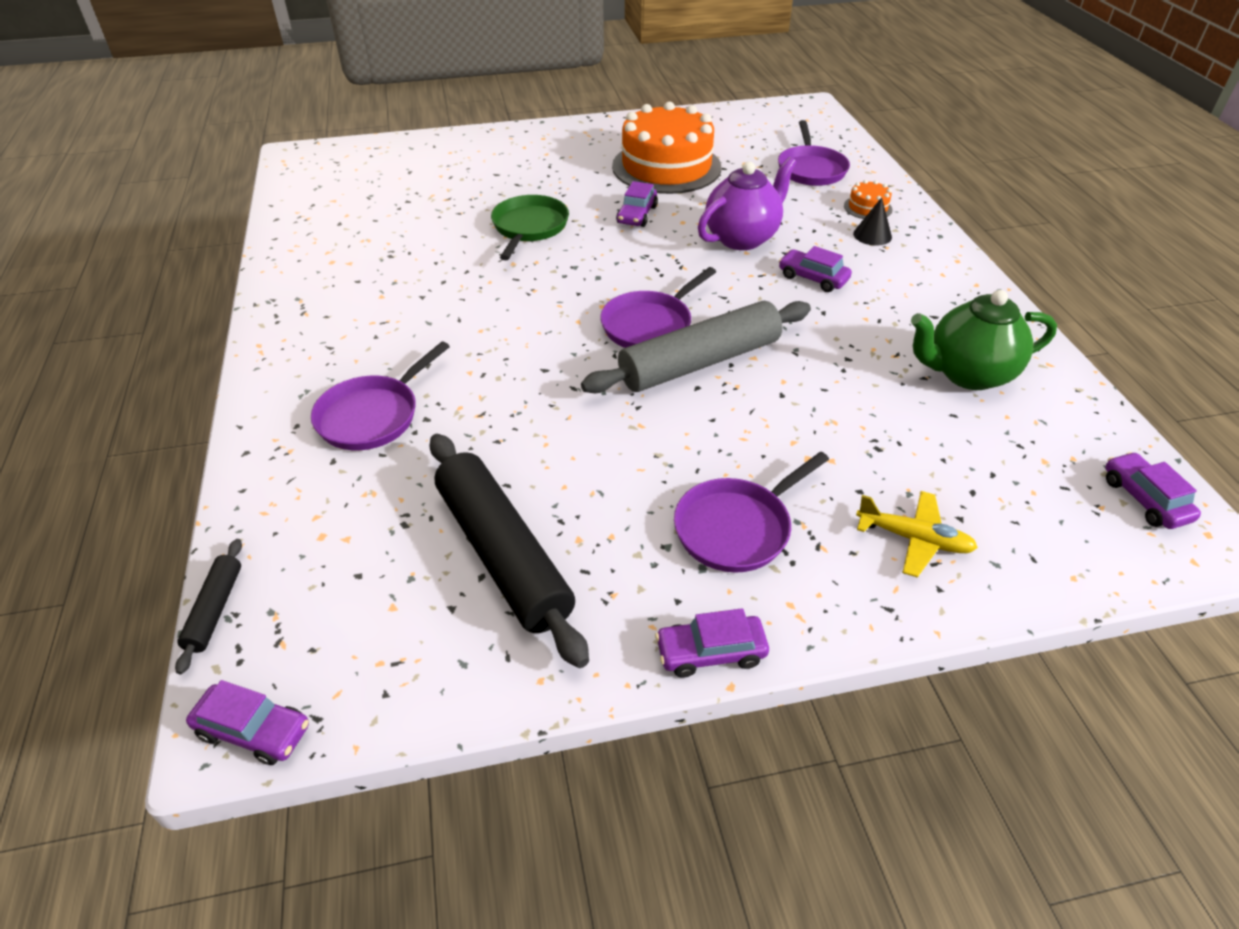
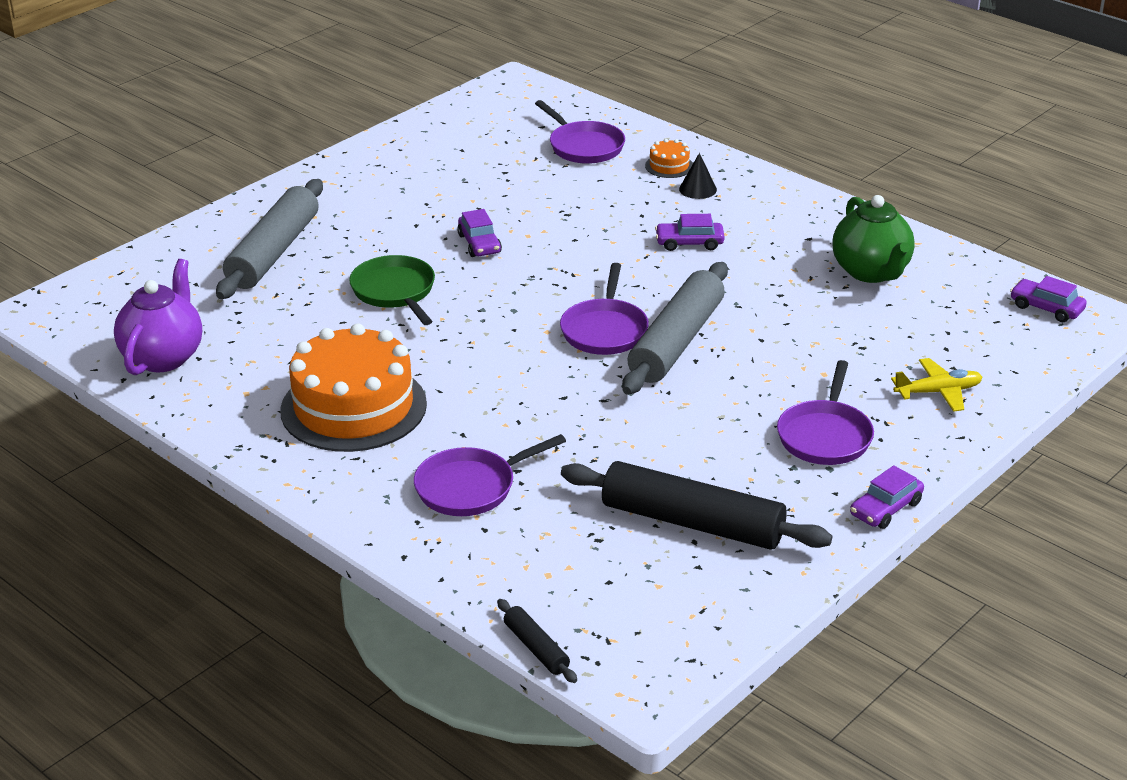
camera: 35 degrees left, 10 degrees down
(254, 730) = (661, 685): purple car -> none
(373, 415) = (471, 487): purple pan -> purple pan turned 60 degrees clockwise
(486, 168) = (273, 252): none -> grey rolling pin
(666, 167) = (450, 189): orange cake -> orange cake (353, 407)
(742, 238) = (595, 231): purple teapot -> purple teapot (163, 357)
(967, 374) = (871, 272): green teapot -> green teapot turned 60 degrees counterclockwise

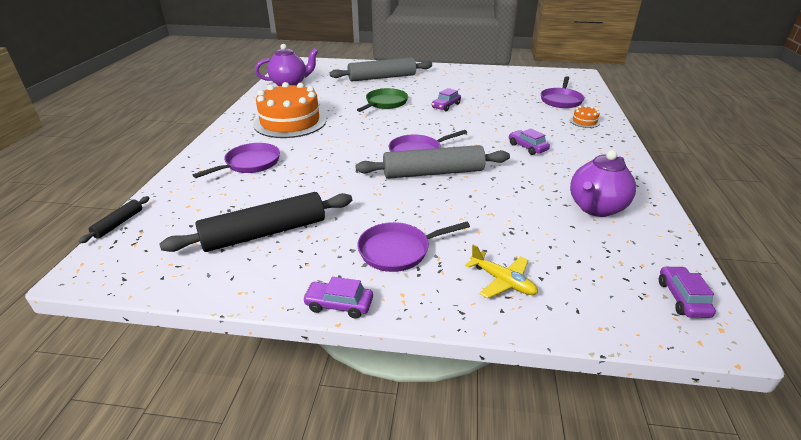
camera: 55 degrees right, 0 degrees up
(471, 487) = (250, 164): purple pan -> purple pan turned 105 degrees clockwise
(692, 522) = (265, 233): black rolling pin -> black rolling pin turned 75 degrees clockwise
(697, 189) = (578, 134): black cone -> none
(871, 272) = (595, 208): green teapot -> purple teapot

